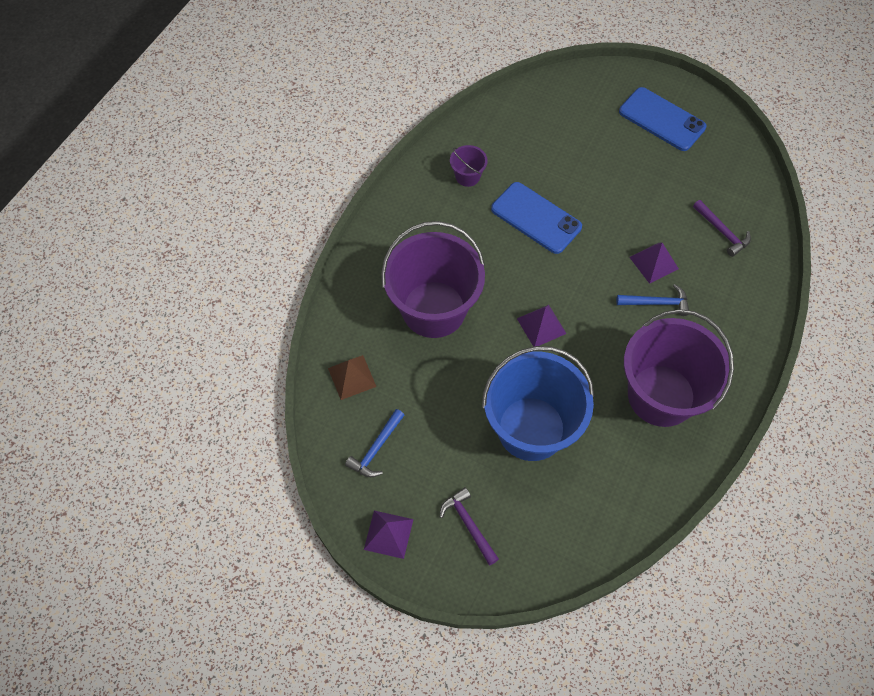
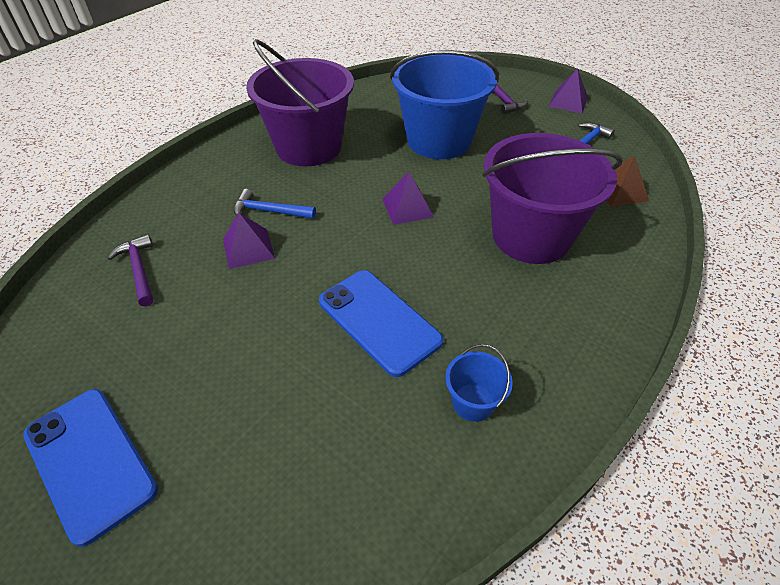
camera: 170 degrees left, 15 degrees down
(467, 176) = (473, 402): purple bucket -> blue bucket

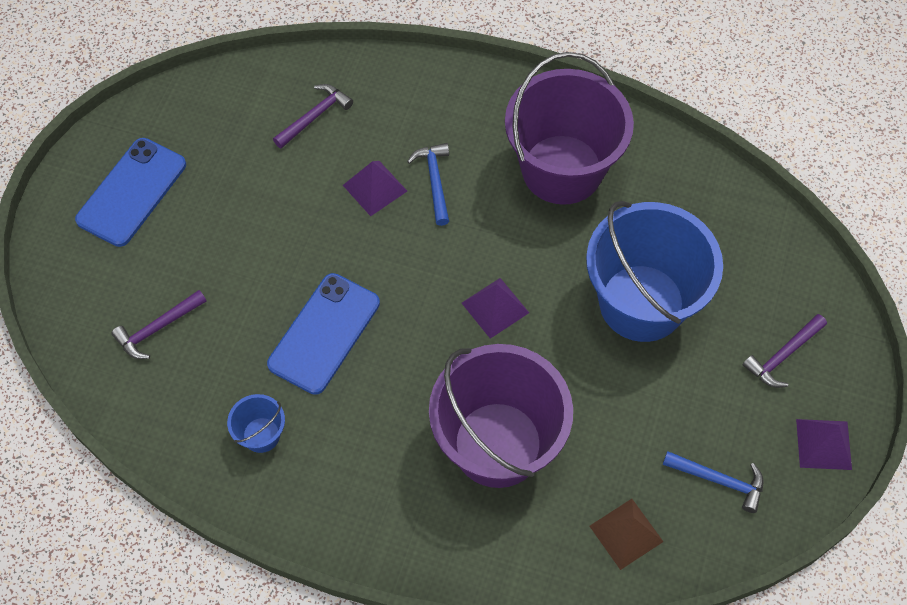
camera: 70 degrees right, 15 degrees up
(296, 477) = (158, 328): none -> purple hammer

